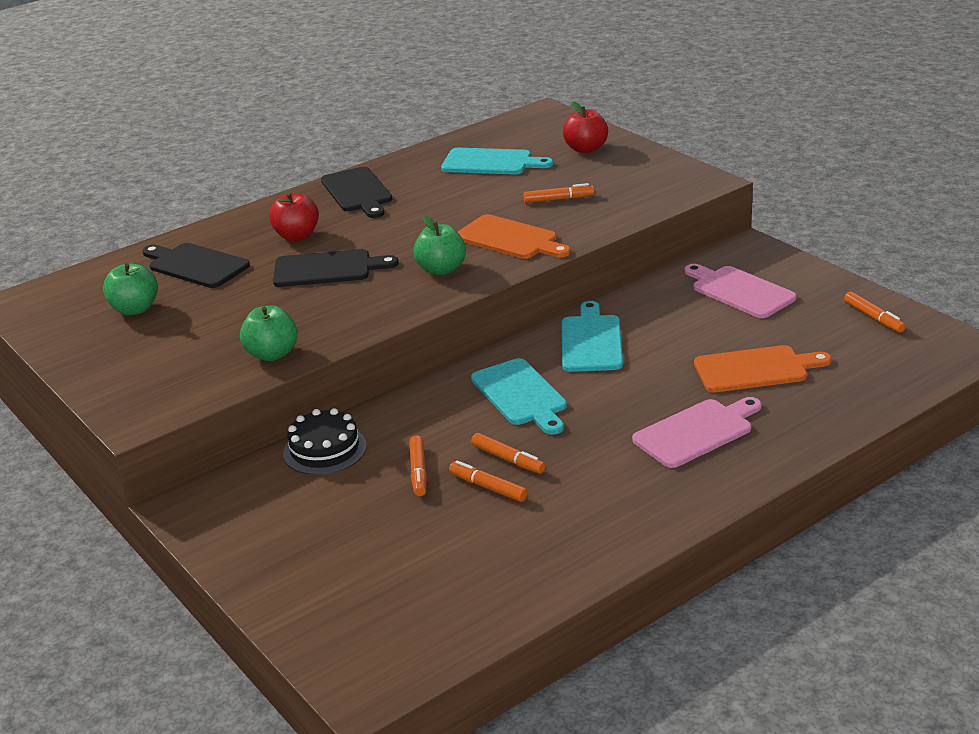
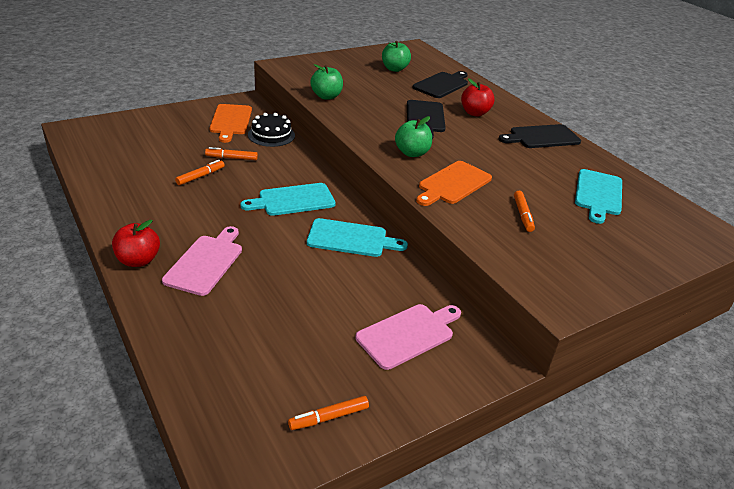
camera: 90 degrees right, 5 degrees up
(508, 459) = (224, 186): orange marker -> none
(586, 149) = (634, 246): red apple -> red apple (138, 260)
(696, 432) = (205, 262): pink cutting board -> pink cutting board turned 135 degrees counterclockwise
(755, 369) = (273, 311): orange cutting board -> orange cutting board (231, 121)

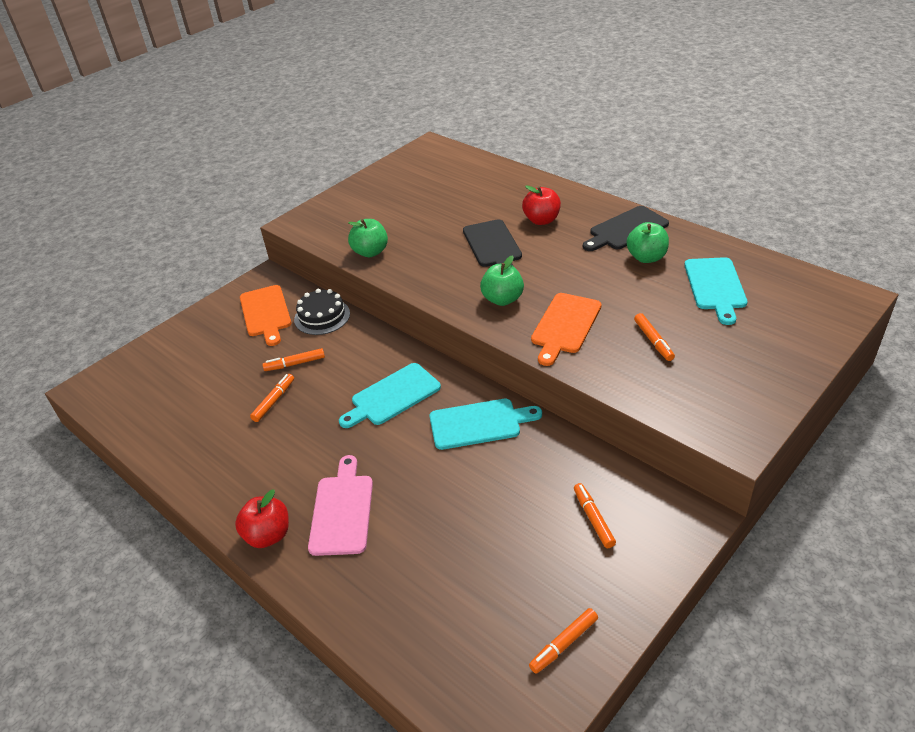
camera: 10 degrees left, 5 degrees up
(394, 69) = (425, 186): green apple -> green apple (646, 257)
(408, 334) = (593, 518): pink cutting board -> orange marker
(442, 84) = (487, 191): black cutting board -> none

